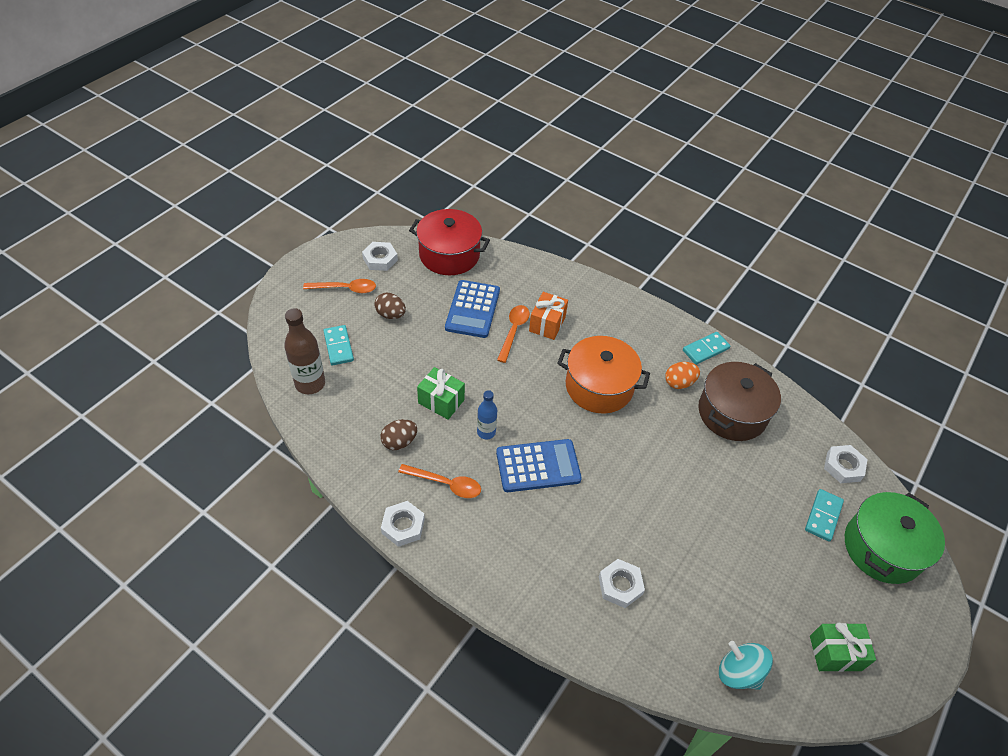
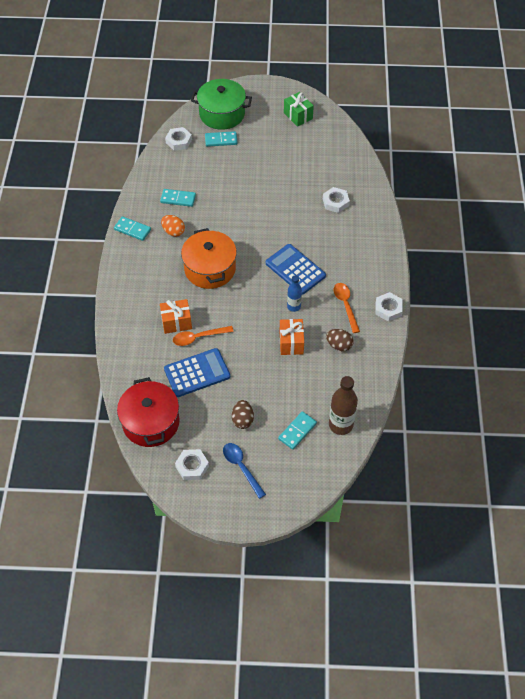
camera: 120 degrees left, 5 degrees up
(345, 289) = (241, 467): orange spoon -> blue spoon
(441, 401) = (291, 343): green gift -> orange gift
(732, 413) = (178, 199): brown pot -> turquoise domino
(739, 672) = (339, 144): turquoise spinning top -> none

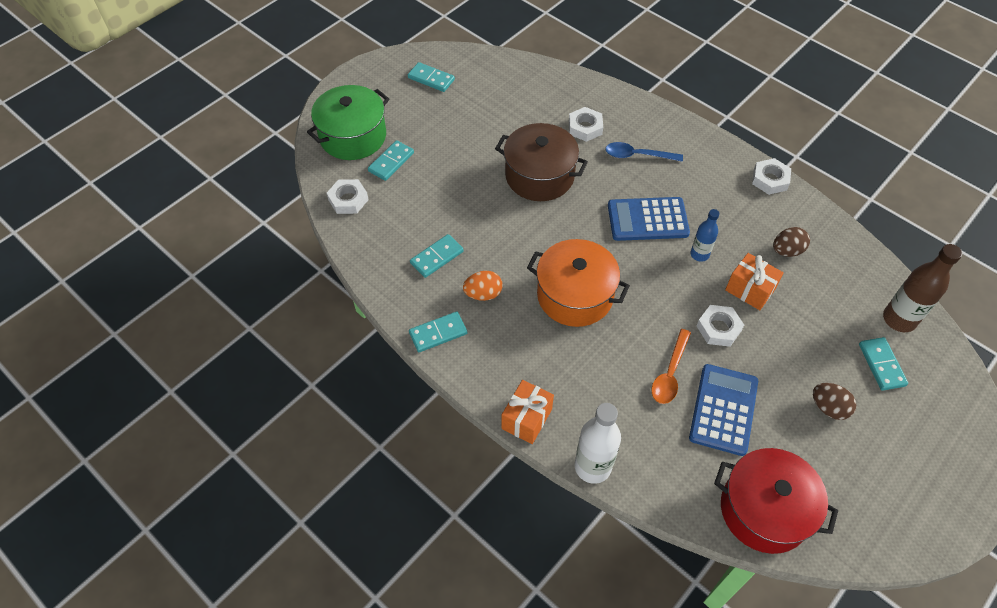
camera: 50 degrees left, 0 degrees up
(112, 337) = (592, 467): none -> white bottle
(176, 322) = (627, 381): orange gift -> orange gift (526, 419)
(192, 466) = (864, 507): white nut -> white nut (718, 328)
(241, 467) = (899, 454): blue spoon -> blue spoon (637, 155)
(277, 205) = (539, 176): none -> brown pot
(298, 116) = (431, 79): green gift -> turquoise domino
(345, 305) = (735, 210): orange spoon -> none

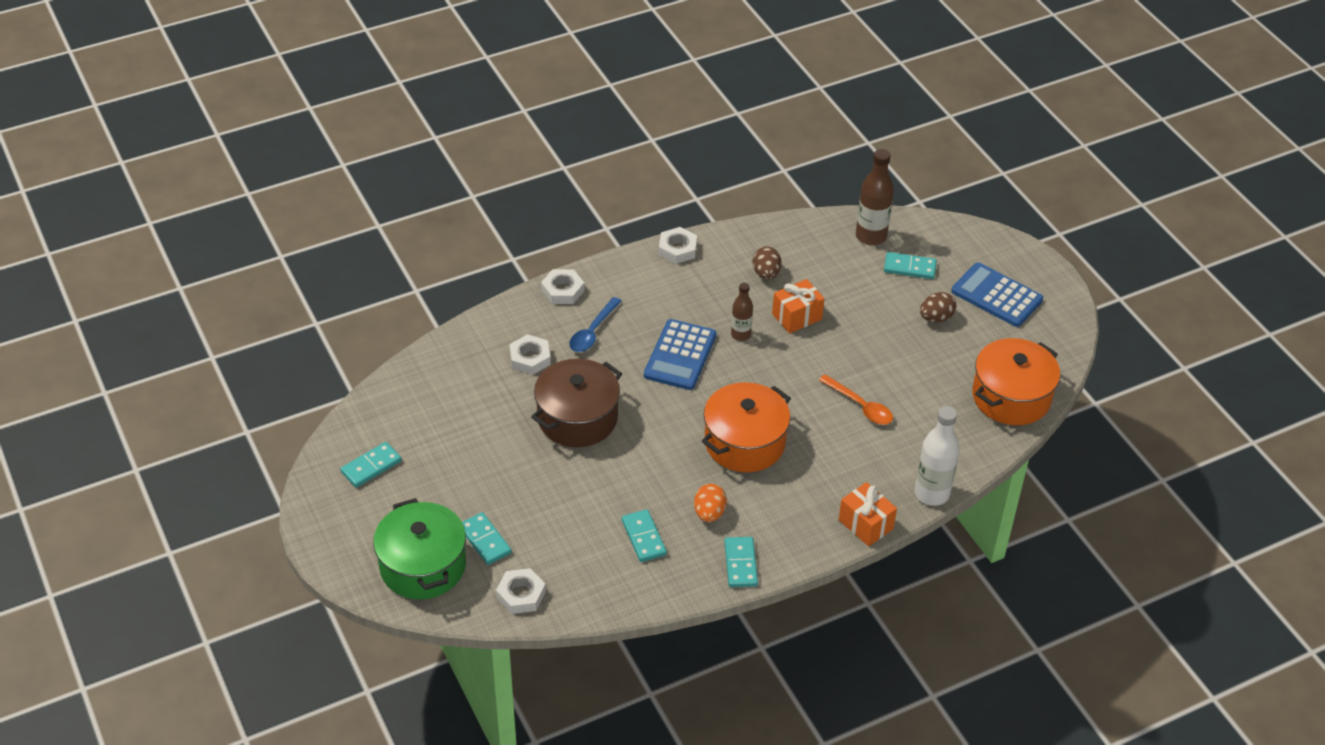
camera: 70 degrees left, 10 degrees down
(699, 254) = (740, 335): blue bottle -> brown bottle
(718, 328) = (828, 354): white nut -> white nut (562, 290)
(723, 409) = (911, 385): blue calculator -> blue calculator (996, 296)
(764, 510) = (1011, 397): red pot -> orange pot

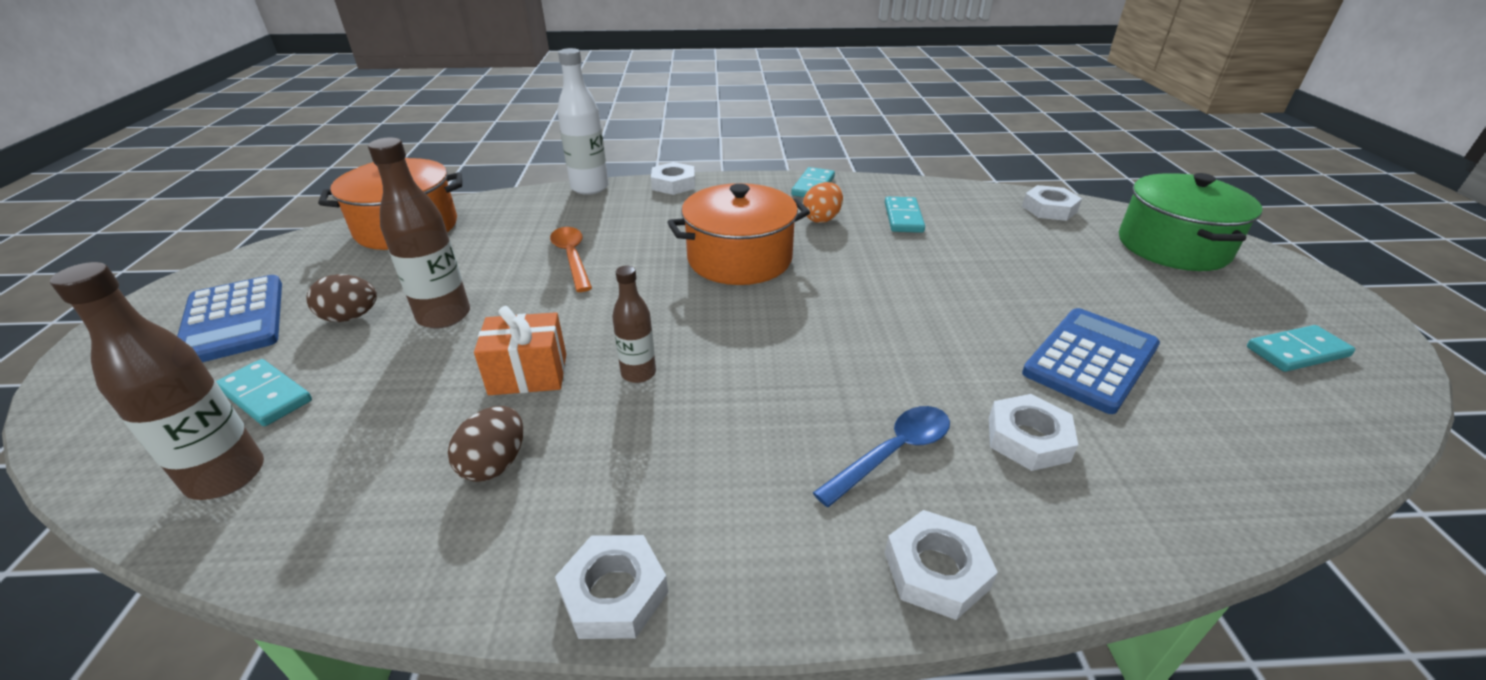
camera: 155 degrees left, 10 degrees down
(485, 540) = (1095, 250): turquoise domino -> none
(577, 418) = (955, 332): brown pot -> none
(680, 355) = (756, 370): blue calculator -> blue calculator (1090, 359)
(865, 524) = (673, 184): orange gift -> white nut
(885, 335) = (444, 316): none -> brown bottle

